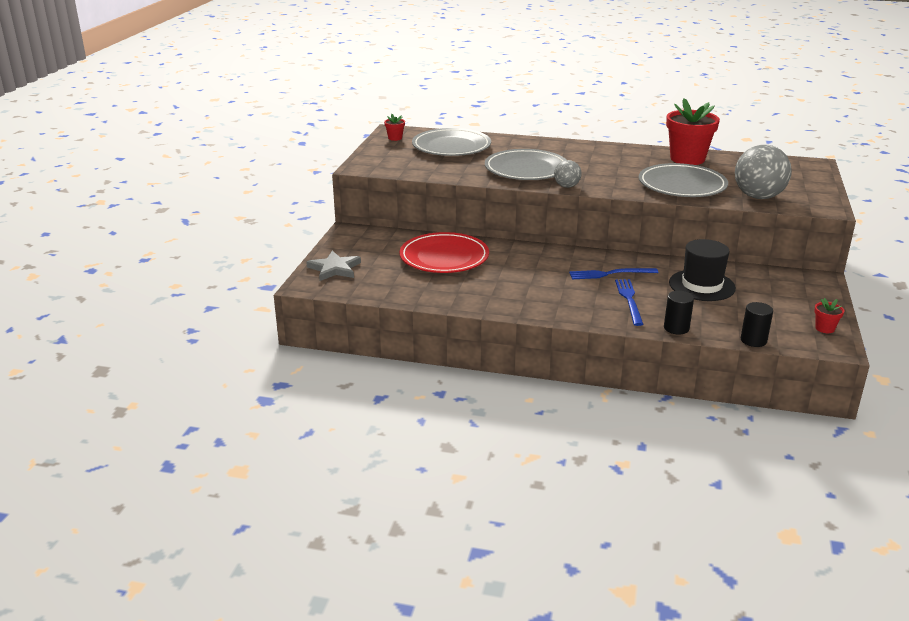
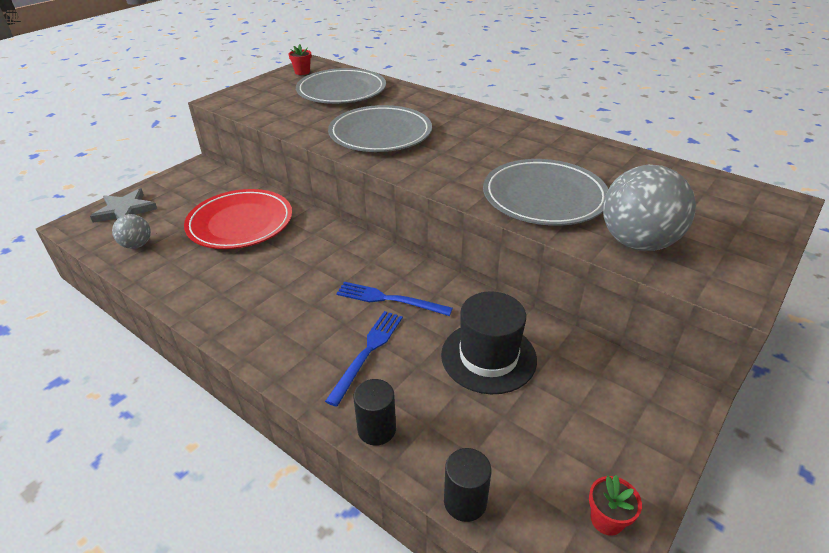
camera: 25 degrees right, 10 degrees up
(567, 186) = (396, 167): grey ball -> grey ball (137, 245)
(687, 159) = (595, 157): red flower pot -> none

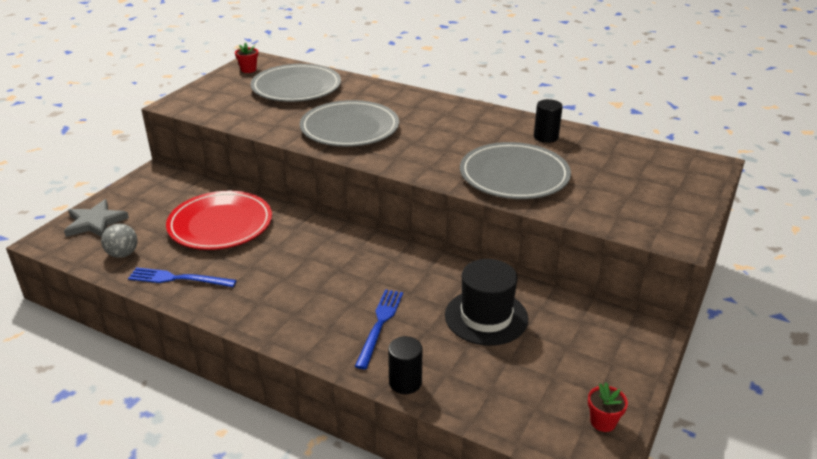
camera: 10 degrees left, 5 degrees down
(389, 299) = (386, 279): blue fork -> blue fork (178, 279)
(465, 501) = (491, 424): black cylinder -> black cylinder (546, 137)
(638, 242) = (599, 207): grey ball -> none

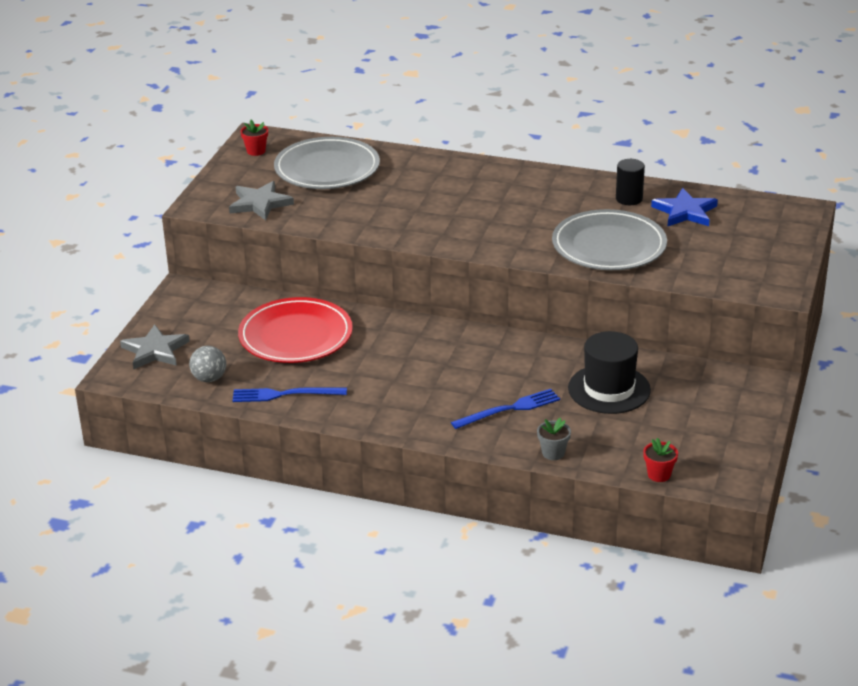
camera: 10 degrees left, 0 degrees up
(225, 108) = (260, 203): none -> grey star
(349, 128) = (414, 213): grey plate -> none
(380, 325) = (509, 409): blue fork -> blue fork turned 60 degrees clockwise
(405, 382) = (553, 453): black cylinder -> grey flower pot
(595, 153) = (685, 212): none -> blue star
(603, 422) = (737, 459): red flower pot -> red flower pot (659, 474)

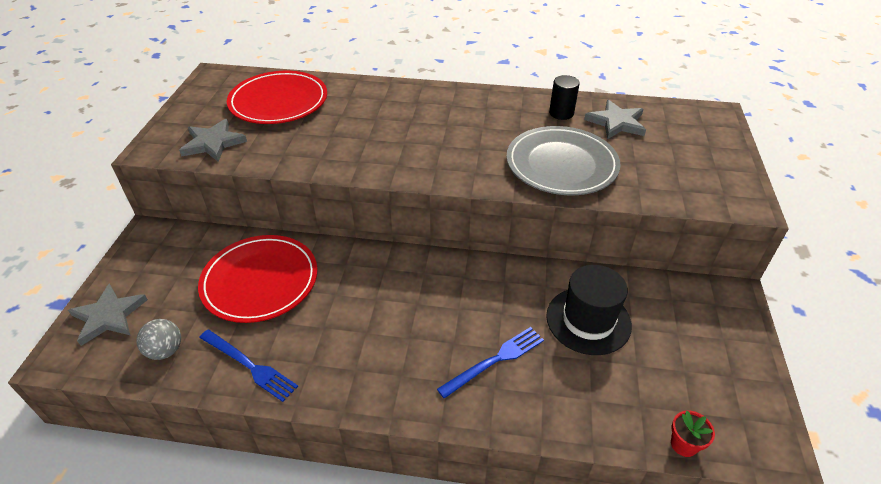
camera: 10 degrees left, 10 degrees up
(256, 151) = (211, 88): red flower pot -> none
(285, 394) = (249, 366): blue fork -> blue fork turned 135 degrees counterclockwise
(327, 169) = (278, 102): grey plate -> red plate
(553, 453) = (558, 423): grey flower pot -> none
(685, 212) = (616, 123): blue star -> grey star

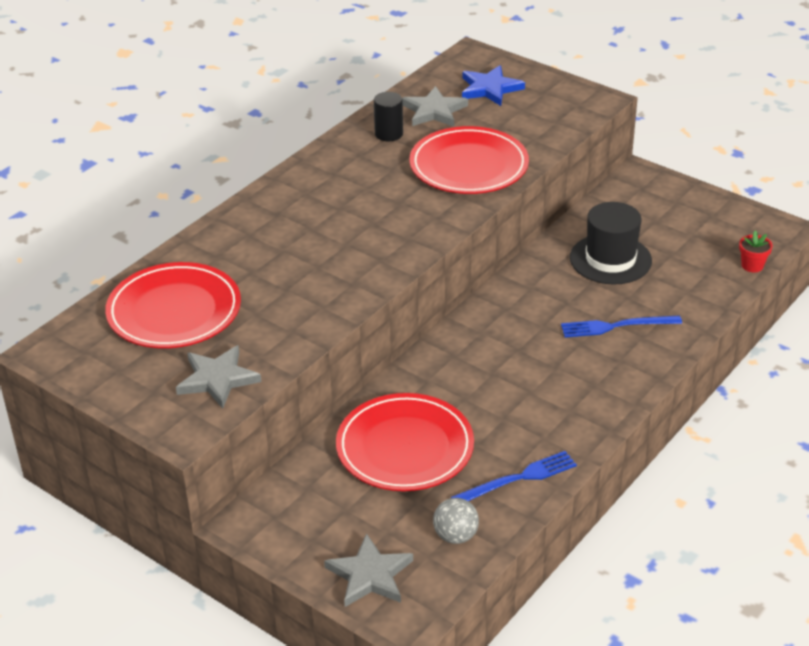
camera: 60 degrees left, 5 degrees down
(495, 360) = (616, 326): blue fork -> blue fork turned 90 degrees counterclockwise
(561, 165) = (469, 166): grey plate -> red plate
(682, 138) = (490, 88): none -> blue star

